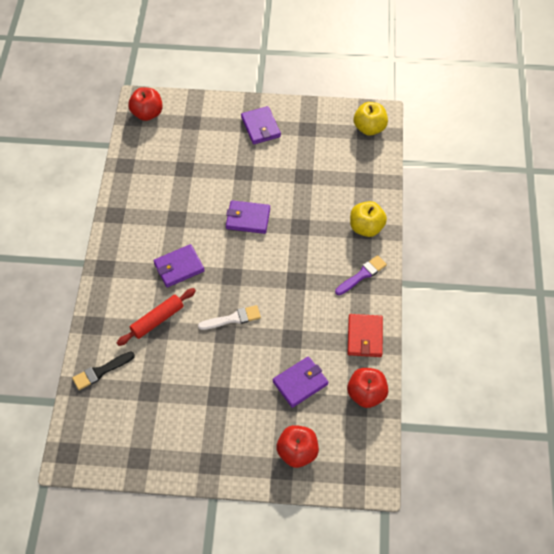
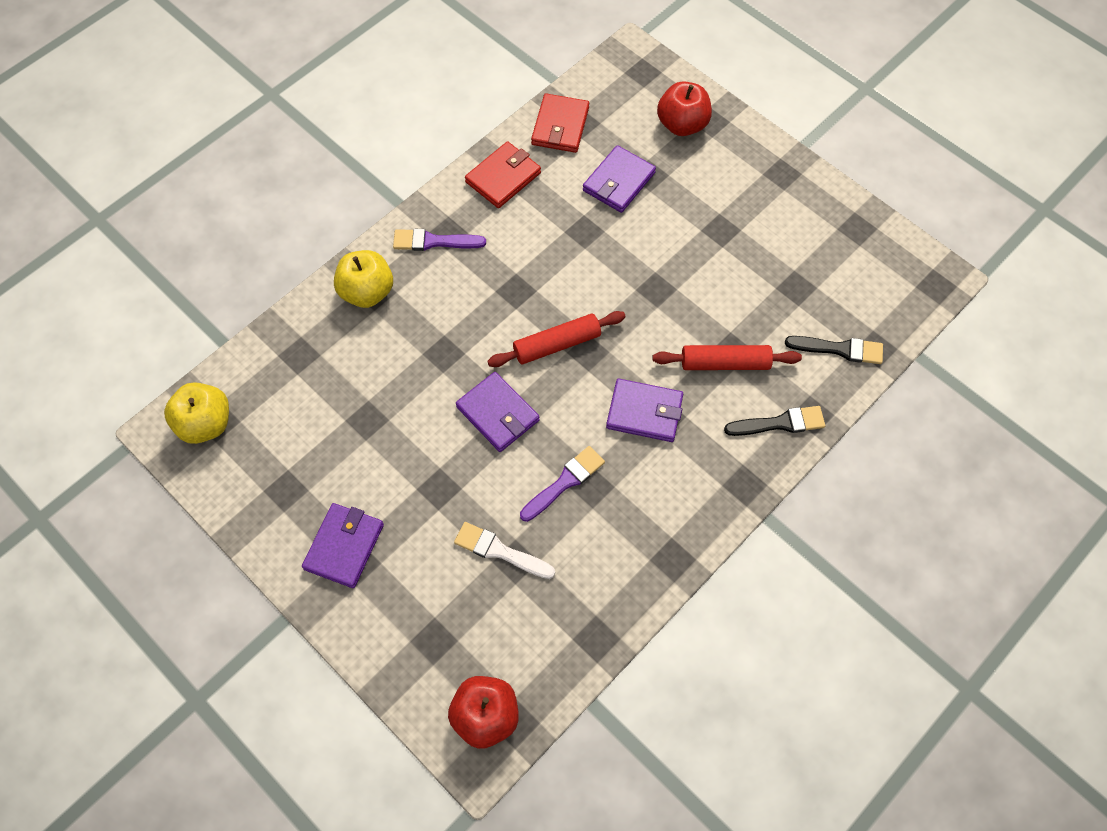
camera: 140 degrees left, 5 degrees up
(107, 309) = (780, 423): none -> black brush
(190, 212) = (565, 482): none -> purple brush
(233, 318) = (632, 300): white brush -> white brush (499, 551)
(250, 269) = (557, 344): none -> red rolling pin
(300, 383) = (618, 182): purple wallet -> purple wallet turned 60 degrees counterclockwise
(366, 394) = (560, 126): red apple -> red wallet

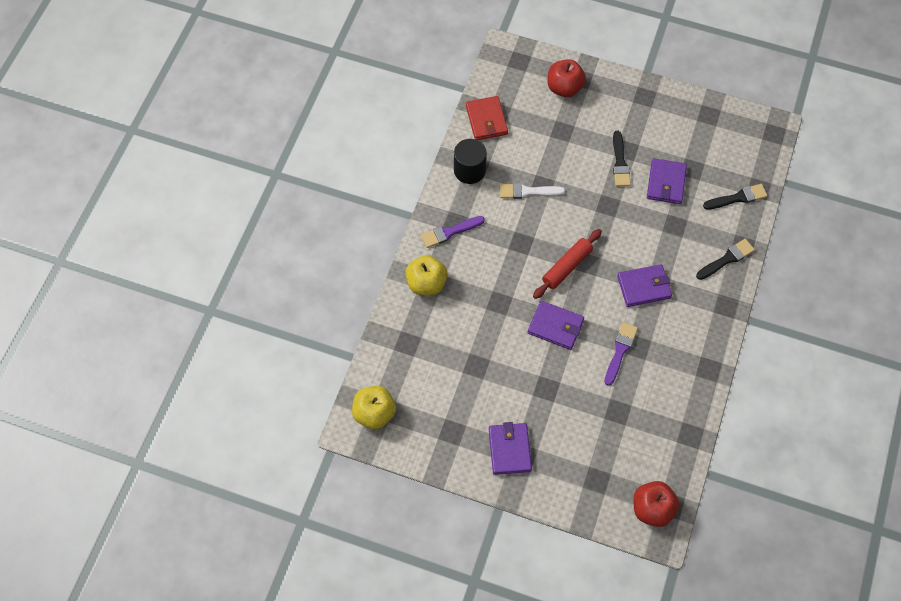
camera: 25 degrees left, 0 degrees up
(499, 551) = (605, 410): white brush -> white brush (527, 192)
(503, 177) = (469, 170): red wallet -> black cylinder
(618, 182) = (545, 143): purple wallet -> purple wallet (666, 183)
(703, 242) = (620, 162): none -> black brush
(725, 363) = (675, 235): red rolling pin -> none

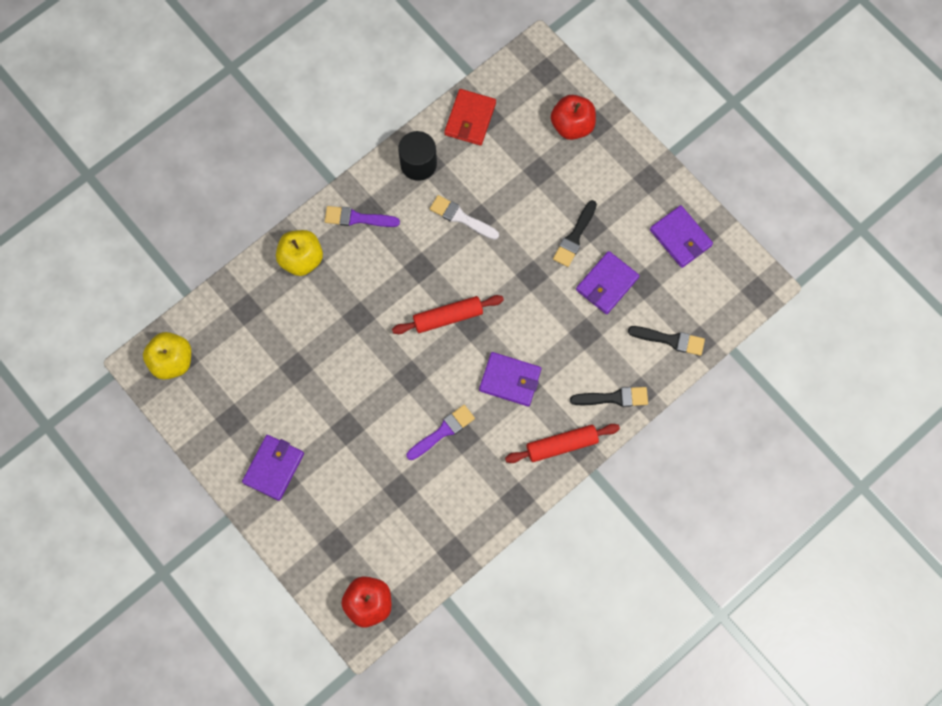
camera: 30 degrees right, 10 degrees up
(555, 326) = (396, 371): purple wallet -> purple wallet (680, 238)
(713, 312) = (561, 445): none -> red rolling pin

